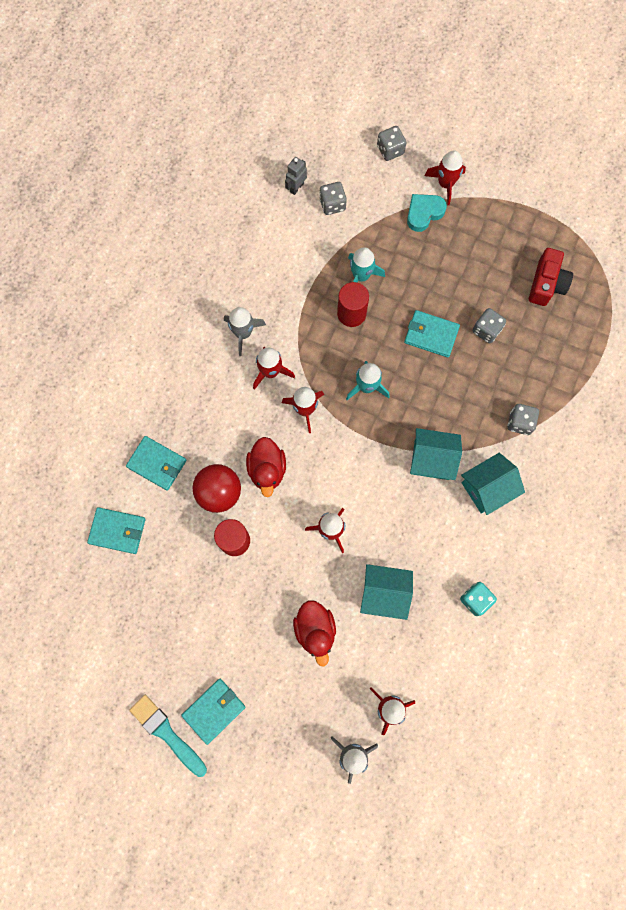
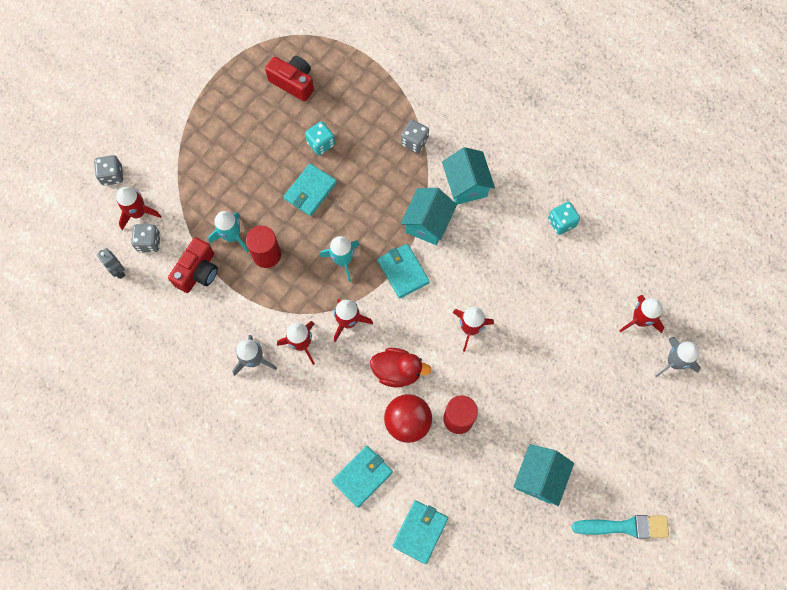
camera: 75 degrees left, 5 degrees down
(166, 733) = (625, 527): turquoise brush -> turquoise brush turned 150 degrees counterclockwise
(214, 710) = (612, 476): turquoise wallet -> turquoise wallet (403, 272)
(315, 630) = (558, 366): red duck -> none
(316, 257) = (198, 271): none -> red camera
(384, 593) = (538, 297): turquoise house -> turquoise house (539, 477)
(424, 213) = (188, 164): turquoise heart -> none
(445, 184) = (166, 137): red rocket -> red rocket (138, 213)
(486, 330) = (321, 144): grey dice -> turquoise dice

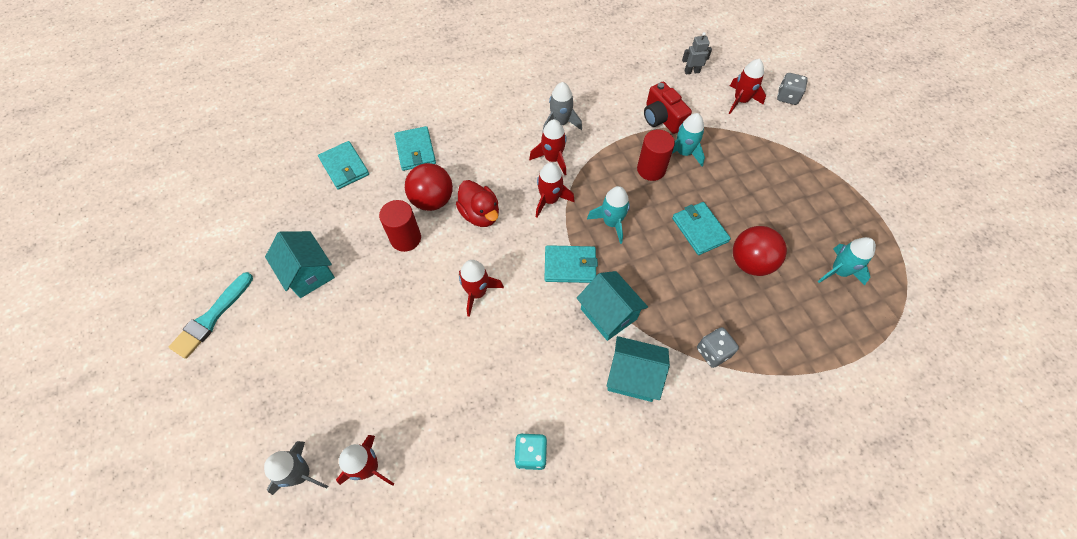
camera: 120 degrees right, 10 degrees down
(149, 242) = (708, 98): grey dice -> none
(293, 82) = (838, 271): red camera -> turquoise rocket
(321, 144) = (750, 262): turquoise dice -> red ball
(397, 371) = (480, 214): red duck -> red duck turned 75 degrees counterclockwise

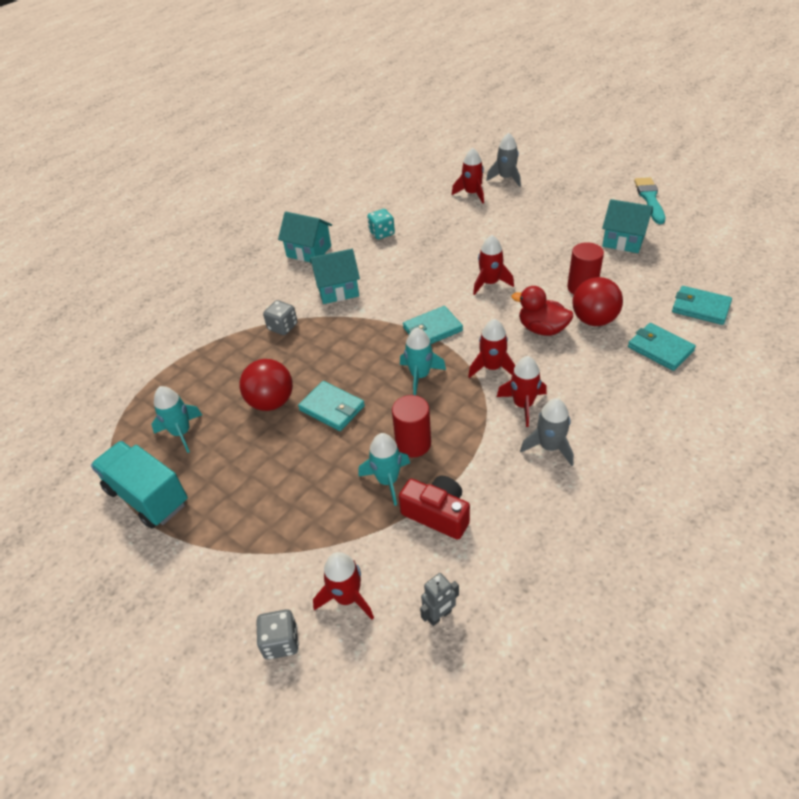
camera: 155 degrees right, 15 degrees down
(608, 314) = (378, 314): turquoise house -> turquoise house (309, 251)
(871, 225) = (147, 496): none -> turquoise truck

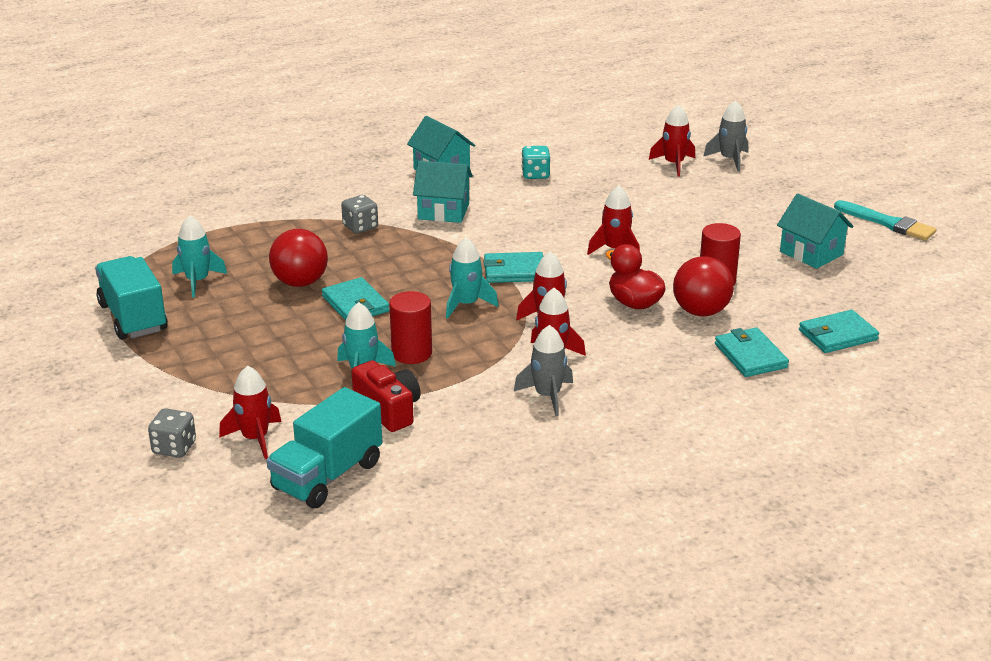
camera: 20 degrees right, 15 degrees down
(439, 616) = (327, 476): grey robot -> turquoise truck
(650, 199) = (888, 223): turquoise brush -> turquoise brush turned 105 degrees clockwise
(700, 308) = (837, 335): turquoise wallet -> turquoise wallet turned 75 degrees counterclockwise

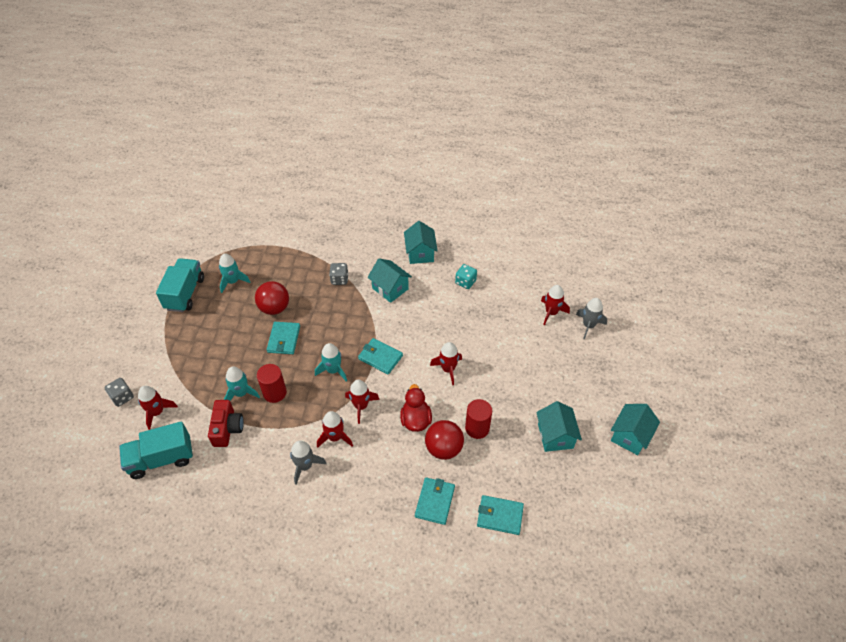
camera: 35 degrees right, 20 degrees up
(888, 223) = (630, 436): turquoise brush -> turquoise house

